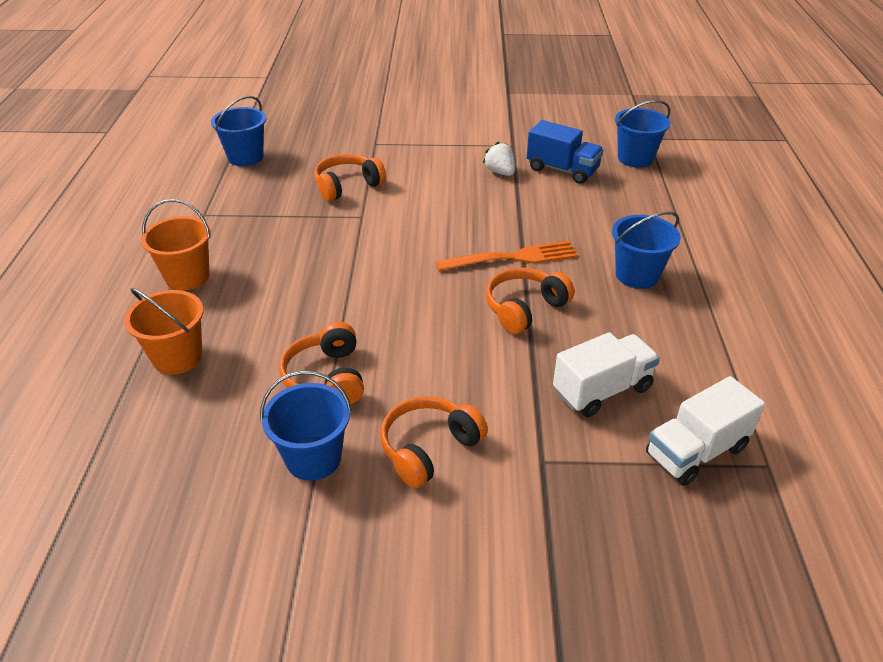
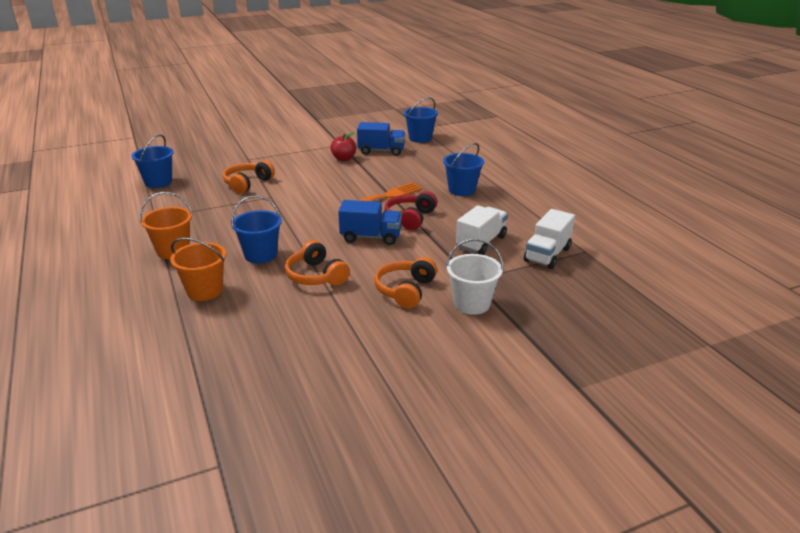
camera: 25 degrees left, 10 degrees down
(313, 458) = (340, 312): blue bucket -> blue bucket (260, 255)
(445, 328) = (371, 237): none -> blue truck
(500, 172) = (343, 159): white strawberry -> red apple
(509, 512) = (472, 304): none -> white bucket
(524, 308) = (410, 218): orange headphones -> red headphones

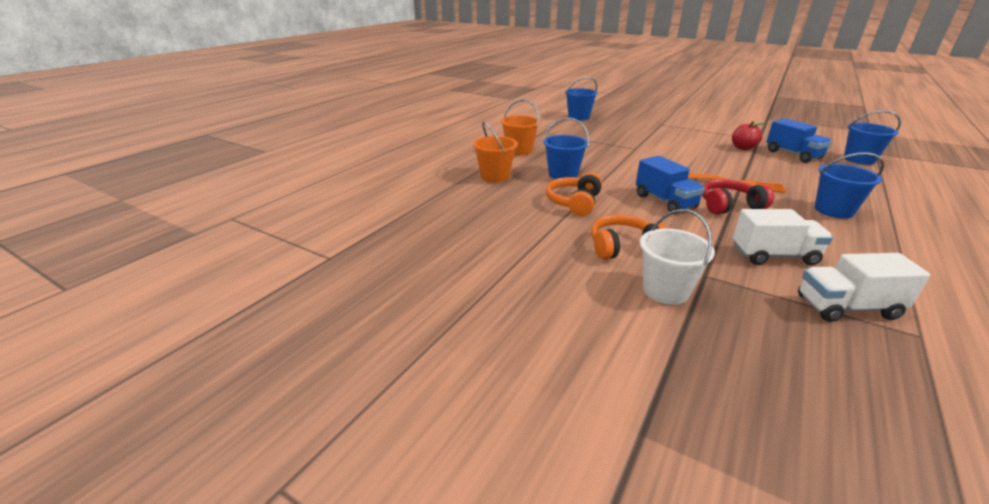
camera: 55 degrees right, 0 degrees up
(247, 183) = (633, 136): orange headphones -> none

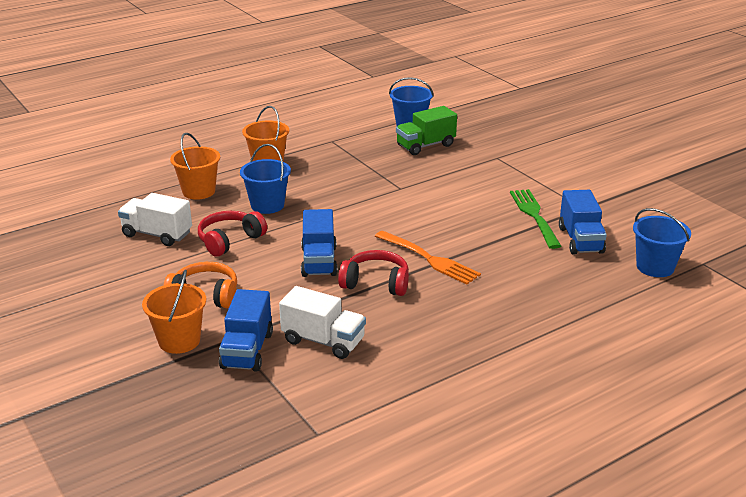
camera: 25 degrees right, 0 degrees up
(574, 203) = (229, 240): orange headphones -> red headphones
(607, 125) = (425, 146): none -> green truck
(665, 290) = (179, 340): white bucket -> orange bucket
(734, 281) = (247, 350): none -> blue truck
(743, 148) = (535, 216): red apple -> green fork
(833, 210) = (478, 317): blue bucket -> none
(847, 307) = (300, 397): white truck -> white truck (157, 234)

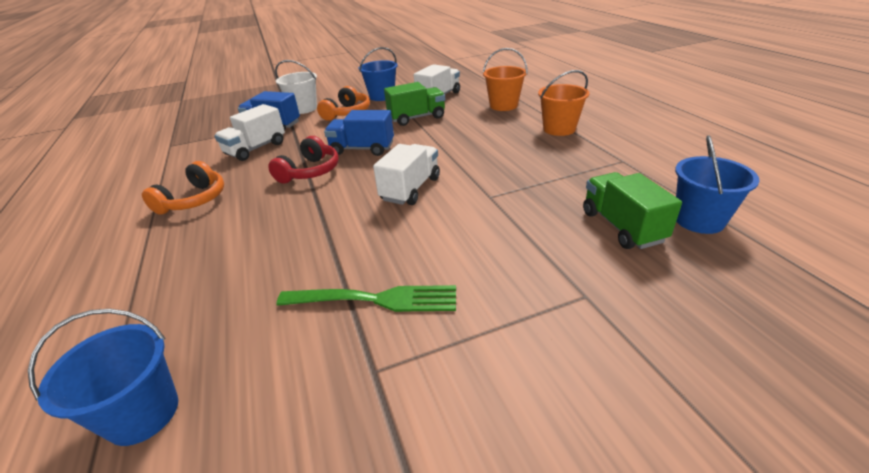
camera: 105 degrees right, 5 degrees up
(179, 340) = (304, 109): orange bucket -> white bucket
(229, 240) = (417, 118): red headphones -> green truck
(267, 205) = (470, 130): blue bucket -> blue bucket (382, 96)
(397, 222) = (410, 189): none -> white truck
(428, 259) = (328, 201): orange fork -> none
(452, 341) = (194, 200): none -> orange headphones
(580, 240) = (281, 336): blue truck -> none

